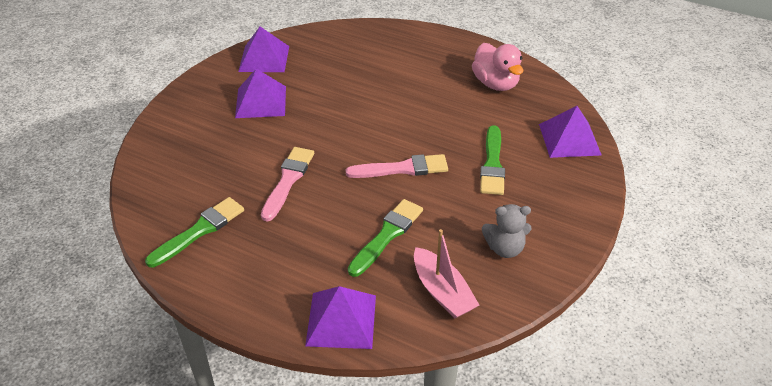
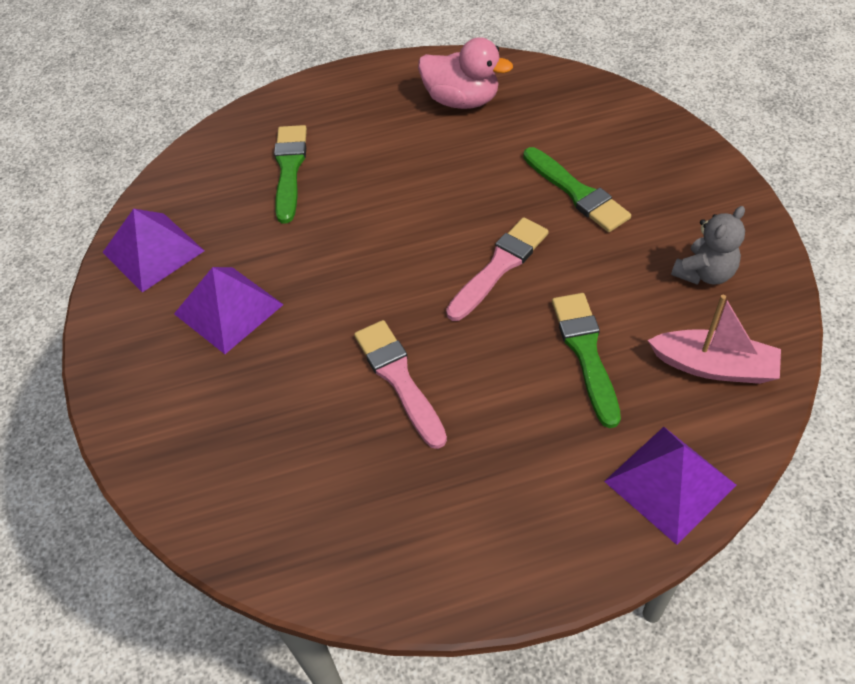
camera: 40 degrees left, 10 degrees up
(199, 231) = (384, 526): green brush -> green brush (289, 169)
(569, 139) = (608, 113): purple pyramid -> none

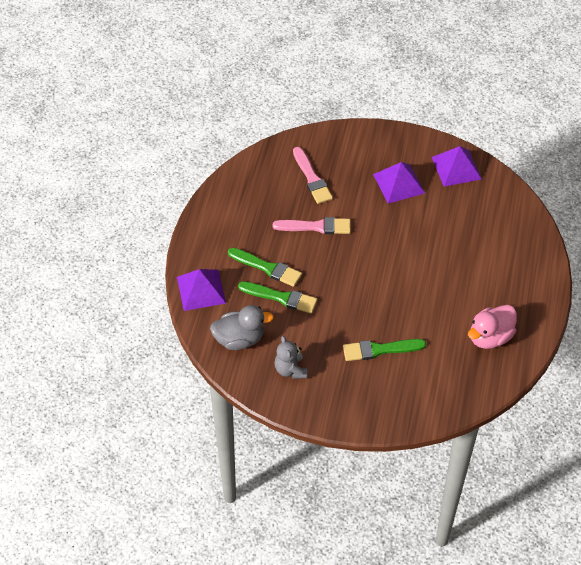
camera: 115 degrees right, 0 degrees up
(289, 169) = (482, 238): green brush -> green brush (267, 268)
(499, 266) = (353, 292): pink brush -> pink brush (312, 178)
(713, 366) = (239, 339): pink boat -> grey duck

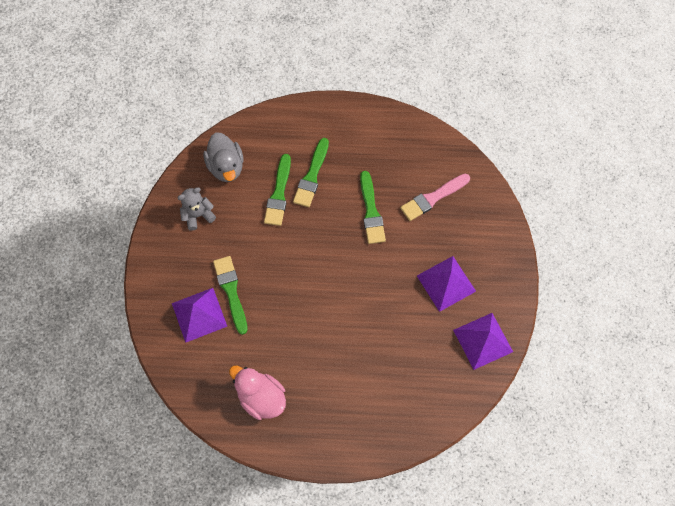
camera: 80 degrees right, 15 degrees up
(201, 290) = (276, 125): purple pyramid -> purple pyramid (199, 314)
(316, 227) = (371, 211): pink brush -> green brush

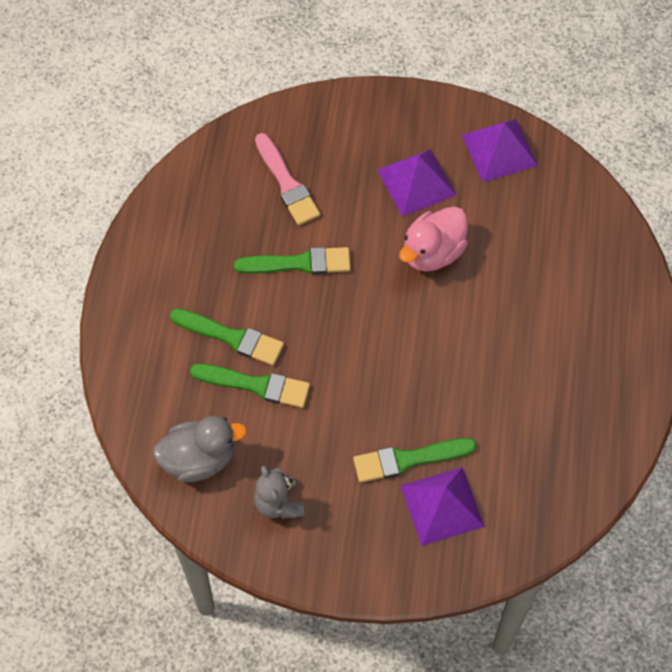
camera: 85 degrees left, 5 degrees down
(261, 397) = (569, 425): pink duck -> pink duck (432, 252)

